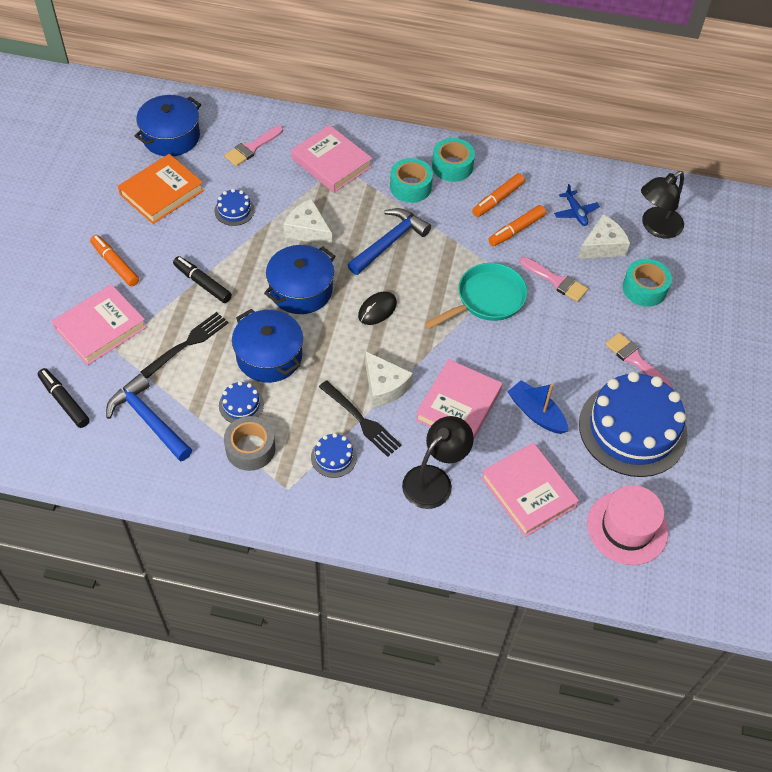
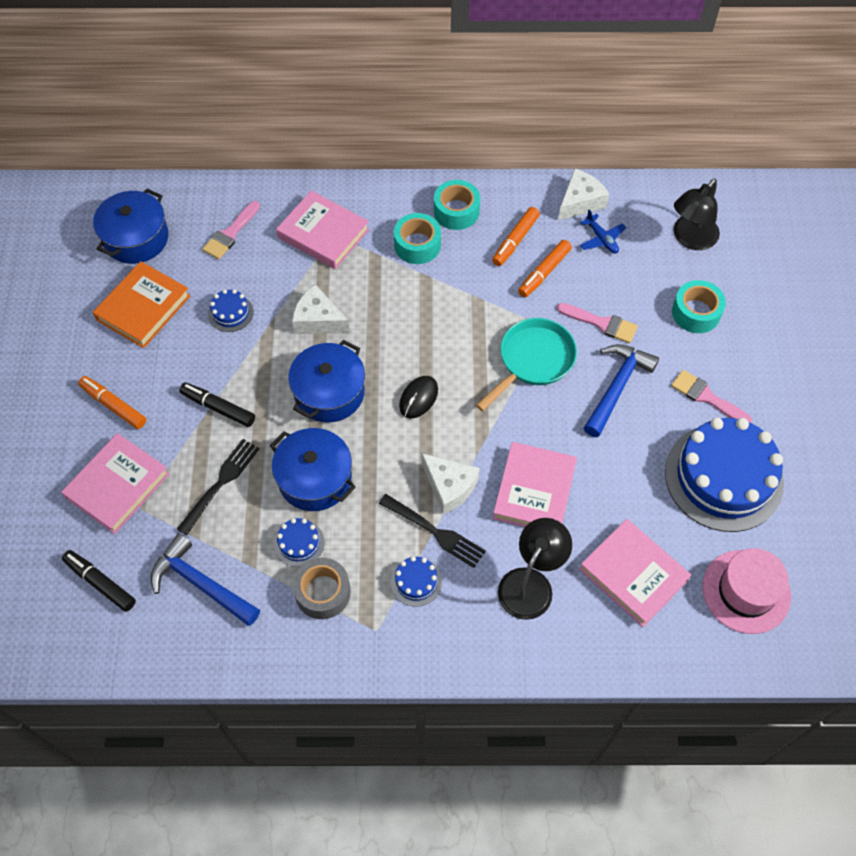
camera: 10 degrees left, 5 degrees up
(389, 242) = (411, 315): blue hammer -> blue hammer (617, 387)
(536, 413) = (619, 482): blue boat -> none
(602, 246) = (639, 272): white cheese -> white cheese (580, 202)

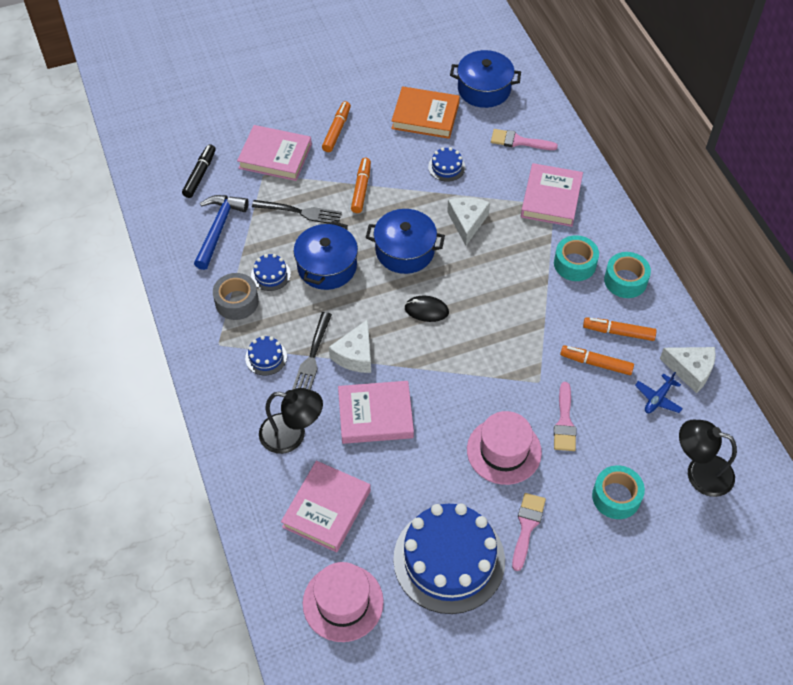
camera: 70 degrees right, 5 degrees down
(218, 408) = (361, 189): black marker -> orange marker
(533, 360) = (500, 380): turquoise pan -> none
(617, 387) = (504, 451): blue hammer -> pink hat

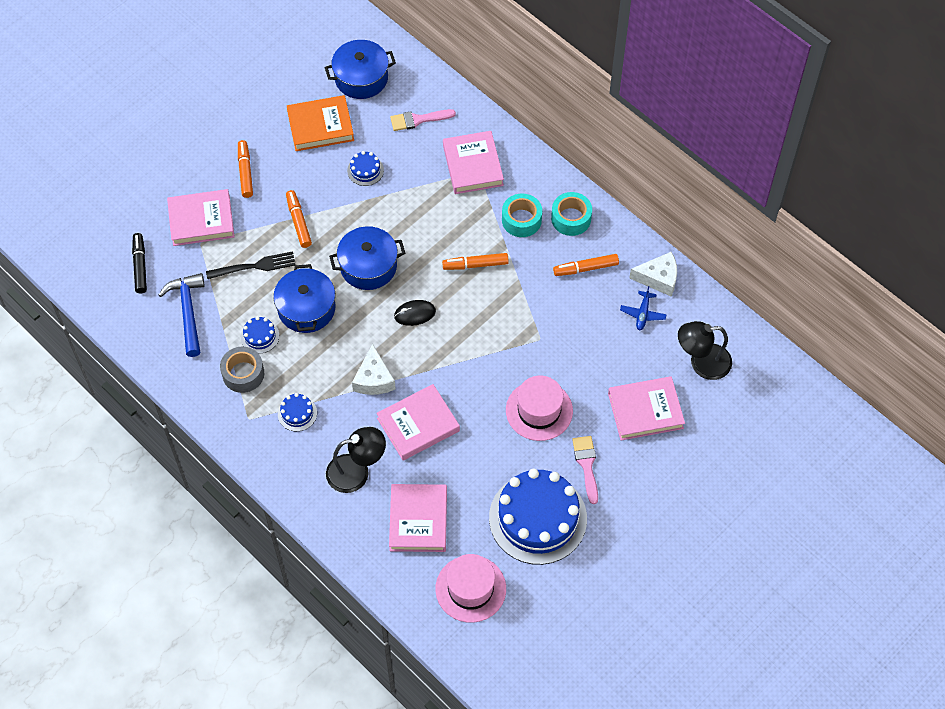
camera: 25 degrees left, 5 degrees up
(312, 357) = (337, 396): black fork -> none
(467, 222) = (410, 217): white cheese -> none
(564, 422) = (576, 365): pink brush -> none
(596, 363) = (579, 303): orange marker -> orange marker (475, 265)
(616, 497) = (645, 410): turquoise tape -> pink book

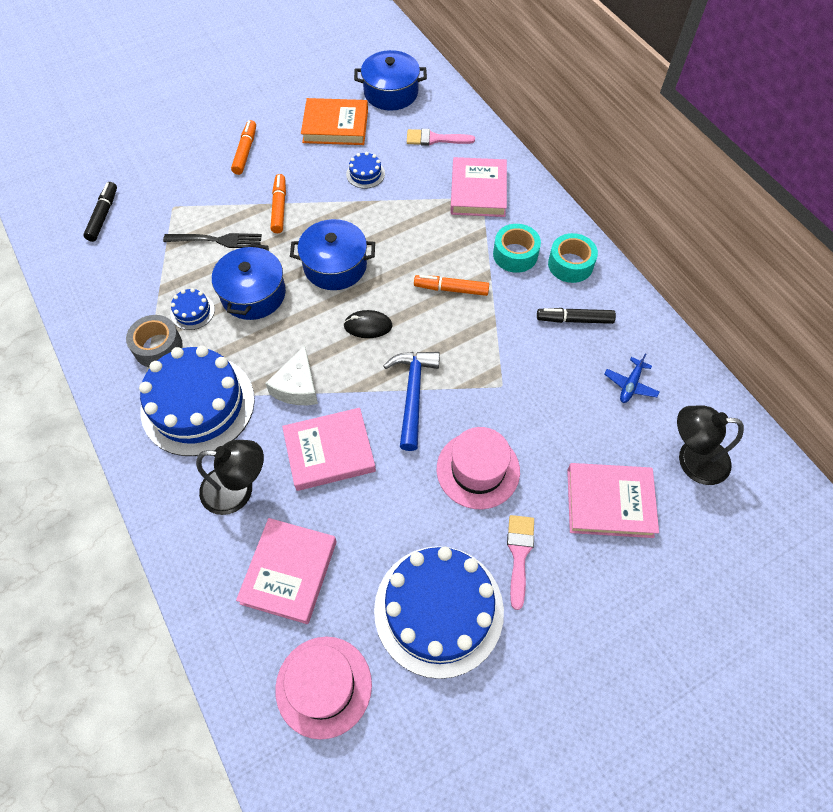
camera: 15 degrees right, 0 degrees up
(188, 312) = (129, 270): blue hammer -> blue hammer (413, 394)
(201, 220) = (183, 186): pink book -> none
(297, 413) = (198, 404): blue cake -> blue cake, size x2.40
(586, 268) = (574, 320): orange marker -> black marker
(658, 278) = (657, 349): white cheese -> none

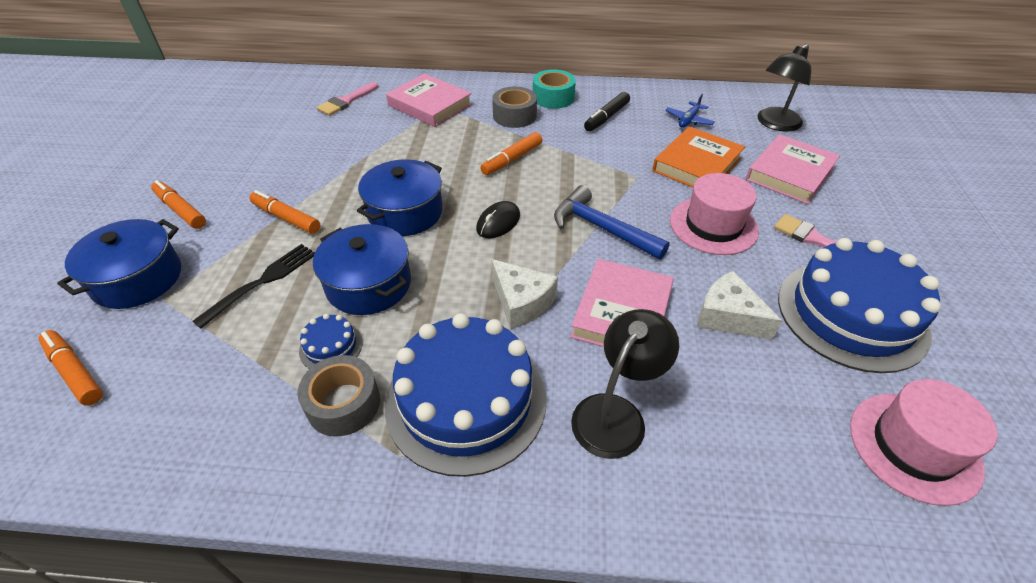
camera: 55 degrees left, 15 degrees down
(103, 216) = (75, 372): black marker -> orange marker
(289, 572) = (753, 413): pink book -> none
(335, 126) = (246, 143): orange book -> orange book (697, 165)
(365, 174) = (327, 150): blue cake -> none
(373, 522) = (728, 317): none -> white cheese
(391, 92) = (262, 100): blue pot -> blue pot (138, 279)
(515, 254) = (514, 116): turquoise tape -> grey tape
(630, 385) = (688, 120): blue plane -> blue plane turned 60 degrees clockwise

